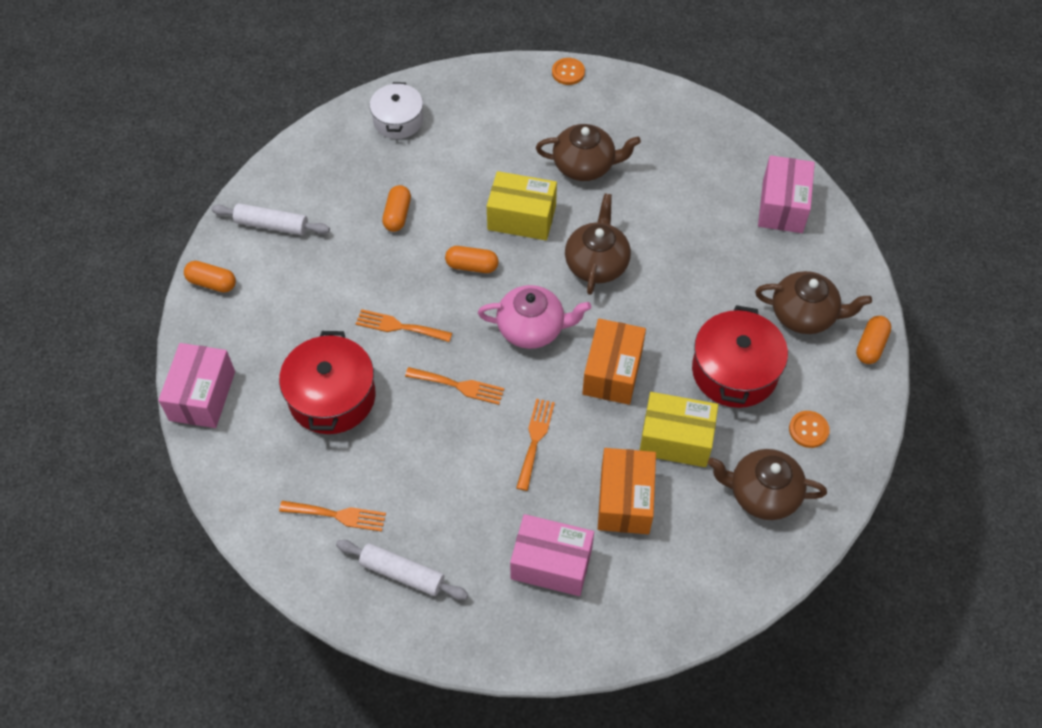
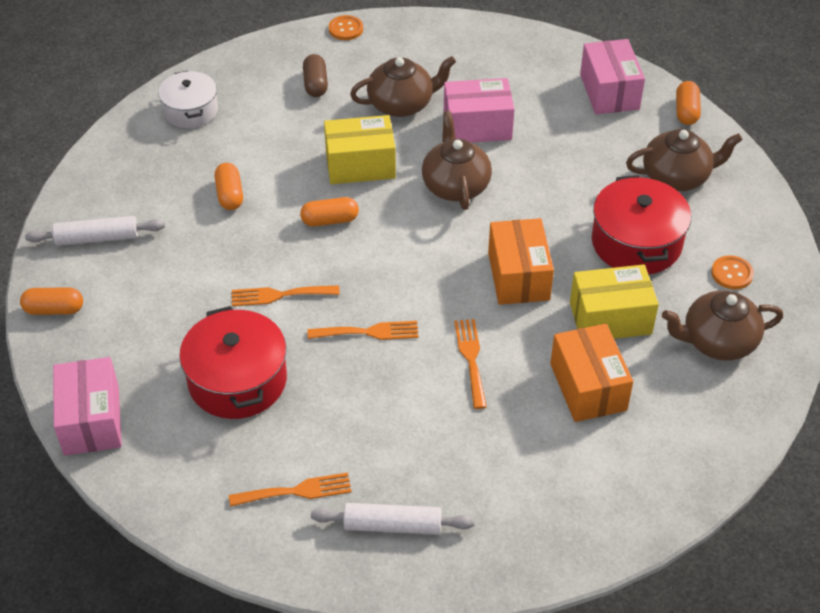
camera: 20 degrees left, 10 degrees down
(517, 123) = (315, 84): none -> brown capsule
(532, 328) = (419, 260): pink teapot -> none
(551, 564) = (543, 467): pink box -> pink box (477, 126)
(871, 346) = (751, 186): orange capsule -> orange capsule (686, 111)

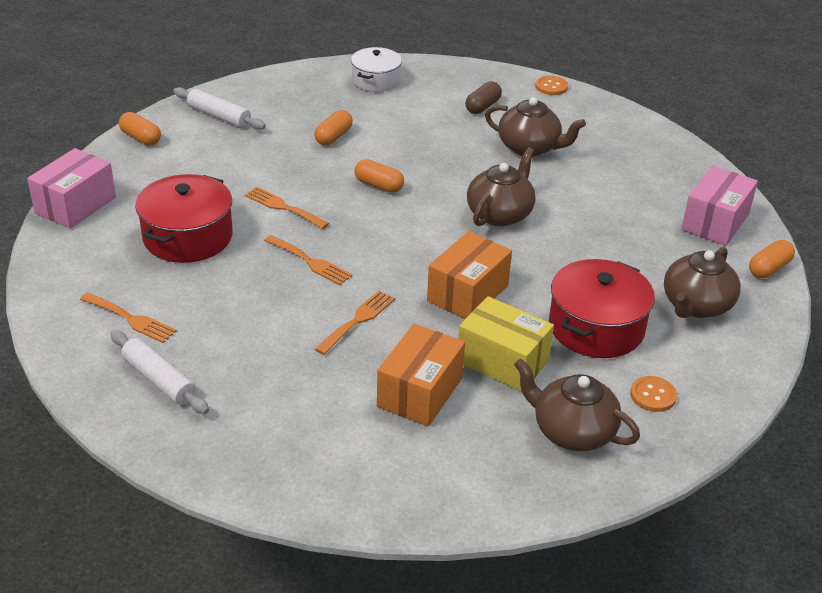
camera: 40 degrees right, 10 degrees down
(360, 165) = (447, 166): yellow box -> none
(477, 126) = (569, 188): pink box -> none
(677, 177) = (696, 305): brown teapot -> brown teapot turned 90 degrees clockwise

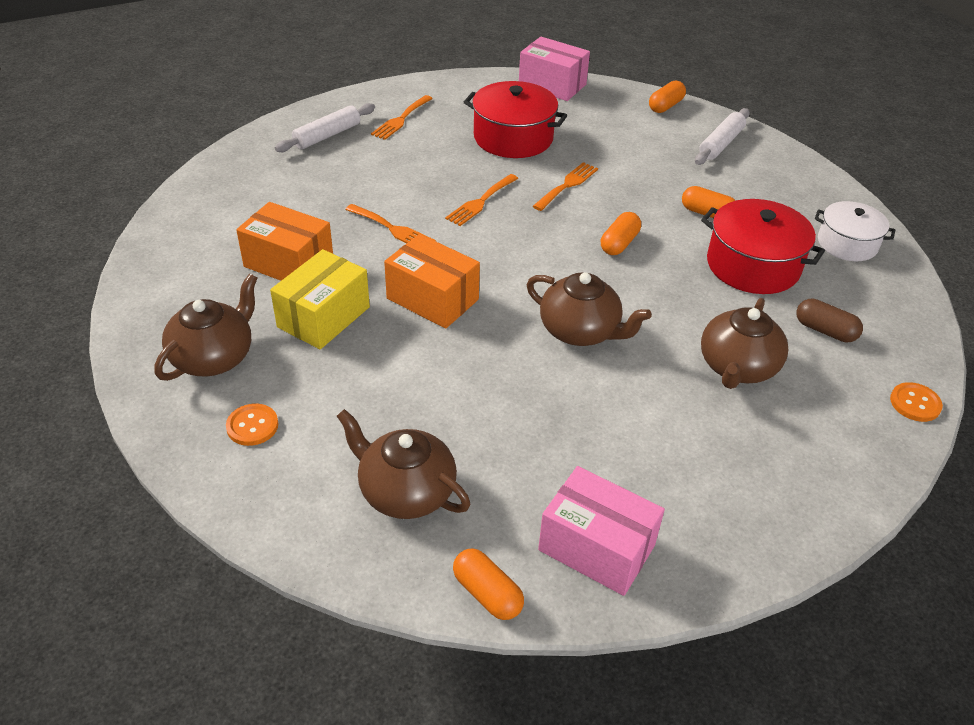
camera: 90 degrees right, 5 degrees up
(596, 327) = (370, 392): red pot -> red pot (753, 265)

